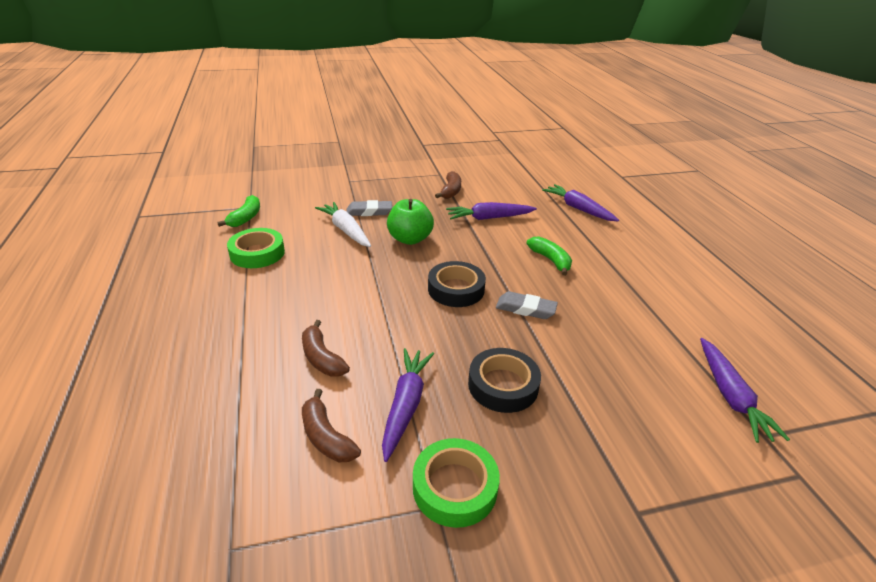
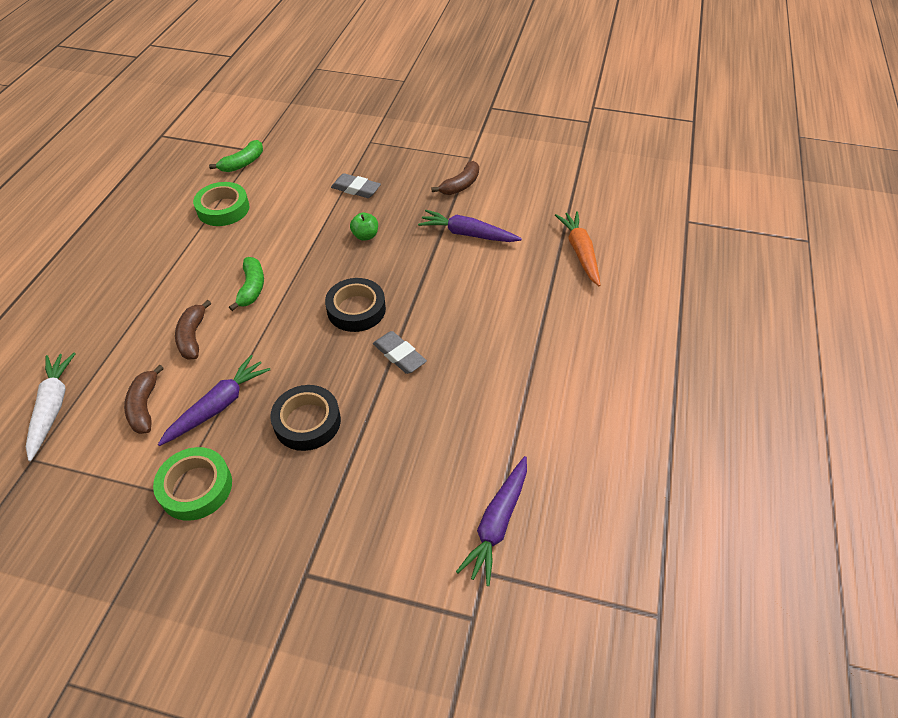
camera: 30 degrees right, 15 degrees up
(345, 230) = (316, 206): white carrot -> white carrot (53, 407)
(410, 239) = (365, 236): green apple -> green apple, size x0.57
(550, 260) = (479, 309): green banana -> green banana (252, 288)
(578, 208) = (580, 252): purple carrot -> orange carrot

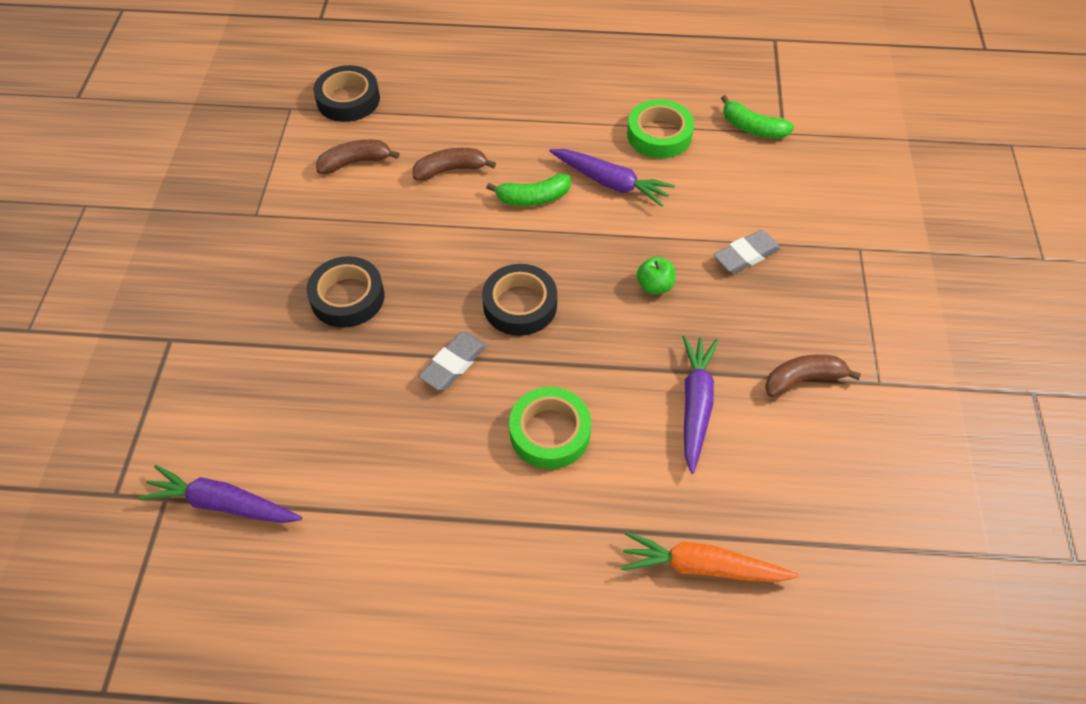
camera: 80 degrees right, 5 degrees up
(53, 407) = (348, 99): white carrot -> black tape
(196, 487) = (264, 229): green tape -> green tape (550, 432)
(219, 405) = (361, 218): purple carrot -> purple carrot (611, 183)
(356, 189) = (746, 255): grey eraser -> grey eraser turned 45 degrees clockwise
(460, 185) = (803, 379): brown banana -> brown banana turned 135 degrees clockwise
(580, 252) = (702, 567): orange carrot -> orange carrot turned 150 degrees counterclockwise

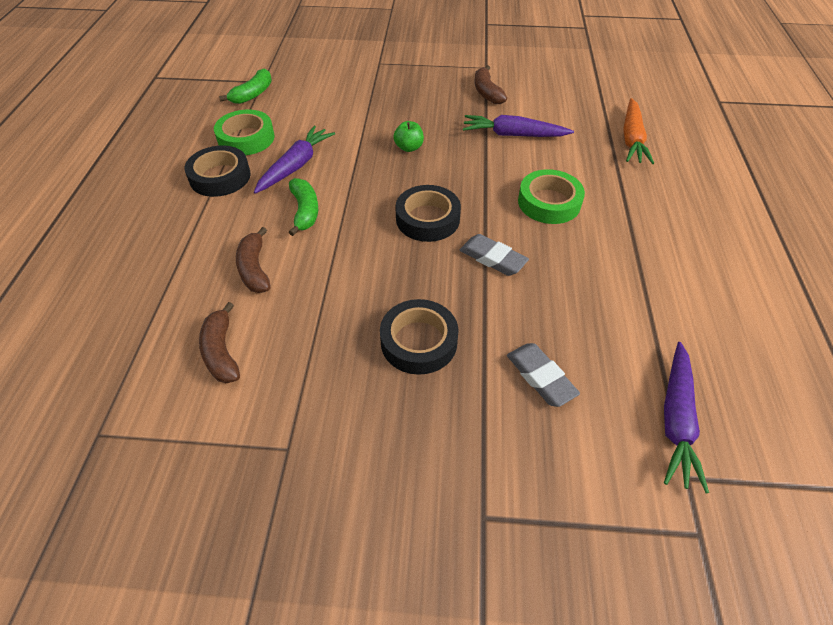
camera: 90 degrees left, 5 degrees down
(348, 99) = (107, 369): black tape -> black tape (220, 177)
(746, 255) = (381, 106): grey eraser -> grey eraser (540, 377)

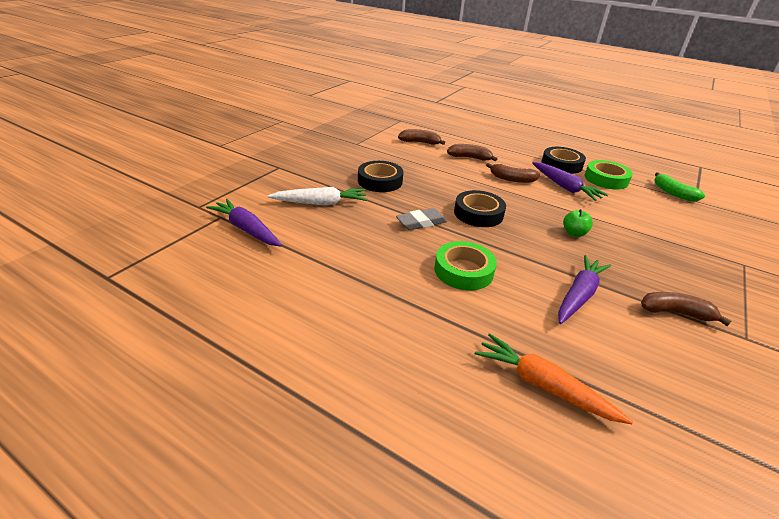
camera: 115 degrees right, 15 degrees down
(305, 211) = (512, 179): green banana -> brown banana
(540, 377) = (321, 203): grey eraser -> white carrot

